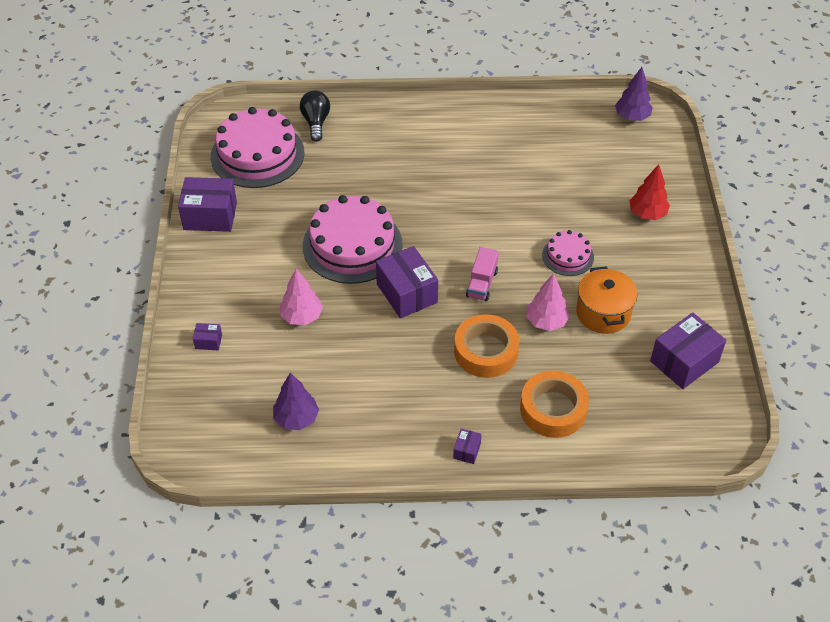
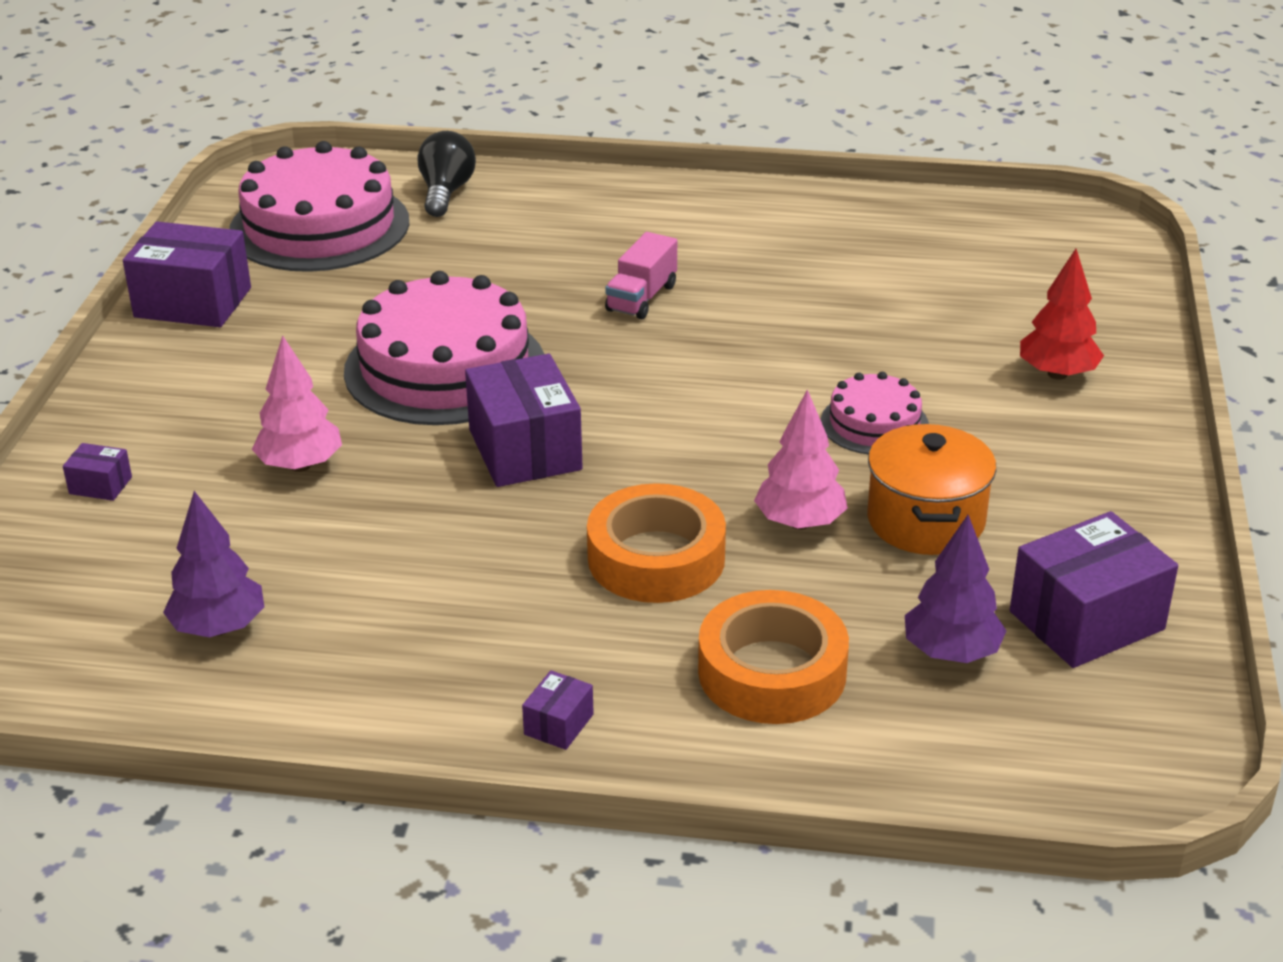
camera: 10 degrees right, 15 degrees down
(481, 284) = (683, 449): pink truck -> pink truck (641, 298)
(632, 117) = (1058, 231): purple tree -> purple tree (951, 652)

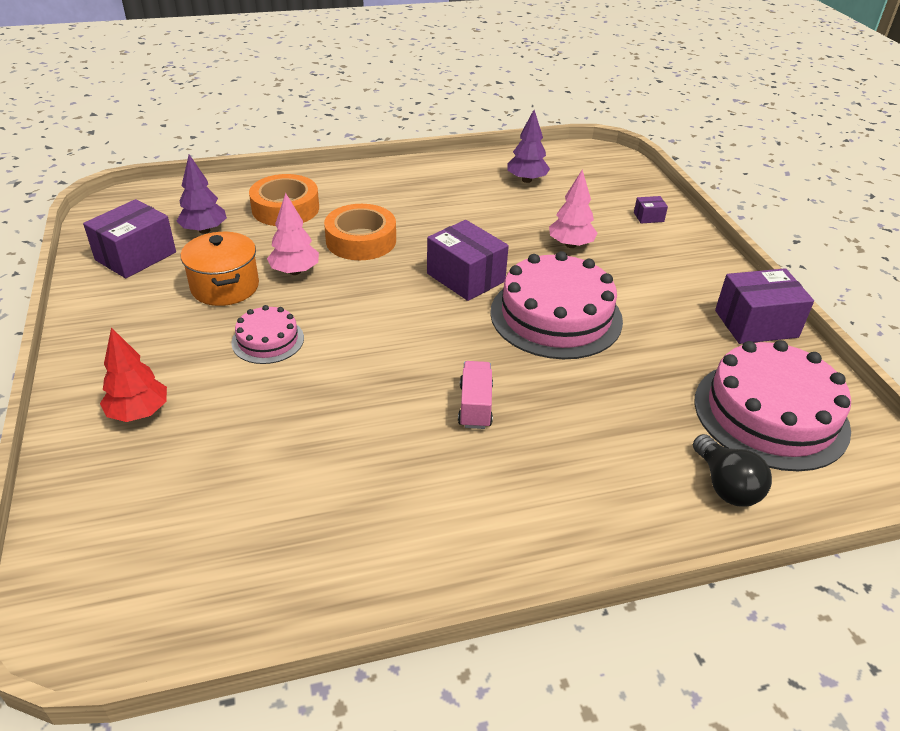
camera: 155 degrees right, 5 degrees up
(559, 724) = (365, 177): purple box -> none

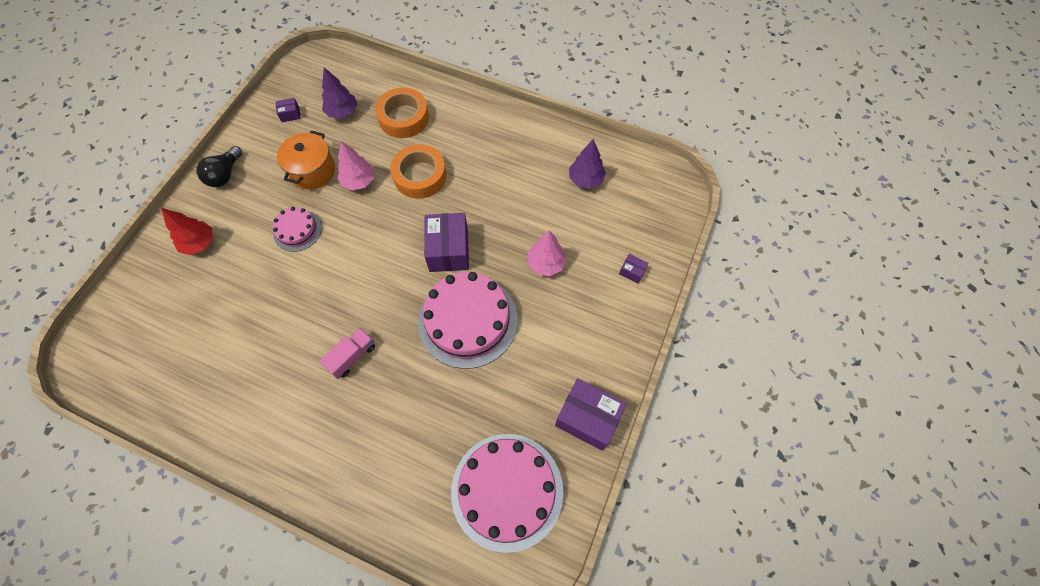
camera: 40 degrees right, 25 degrees up
(135, 256) = (290, 114): purple box -> purple box, size x0.46
(726, 485) = (421, 515): black light bulb -> black light bulb (225, 175)

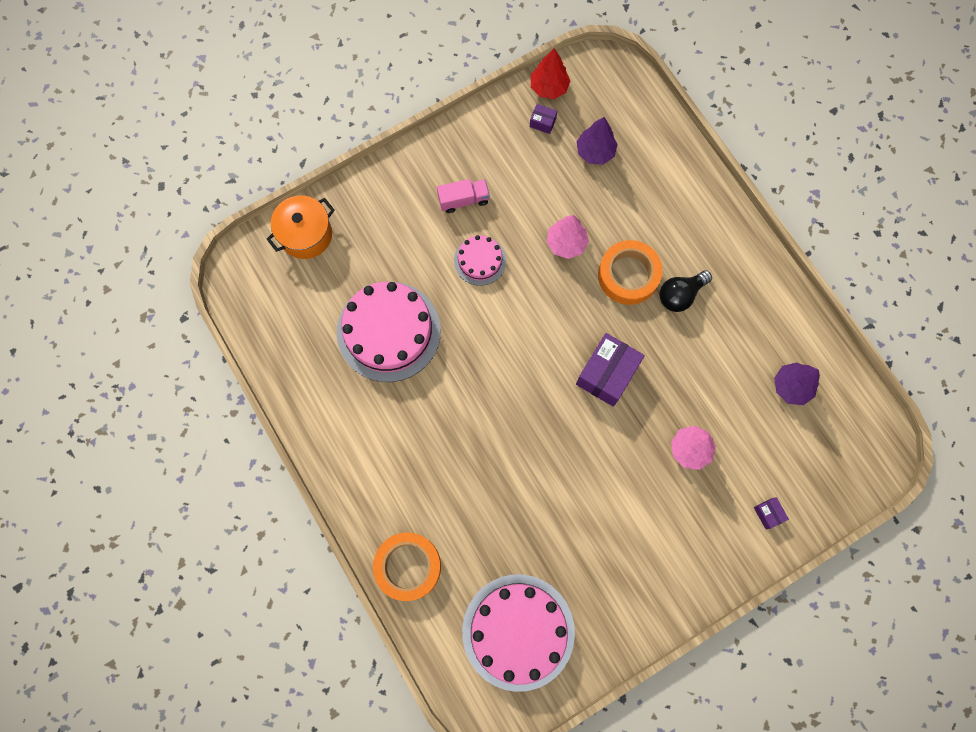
camera: 35 degrees right, 10 degrees up
(199, 243) = (386, 217): red tree -> red tree (549, 88)
(225, 175) = (445, 155): black light bulb -> black light bulb (680, 295)
(312, 171) = (529, 203): orange pot -> orange pot (306, 235)
(352, 357) = (459, 421): pink truck -> pink truck (463, 200)
(404, 118) = (652, 197): orange tape -> orange tape (408, 566)
(468, 320) = (581, 456): pink cake -> pink cake (388, 331)
(587, 418) = (628, 620): purple box -> none

